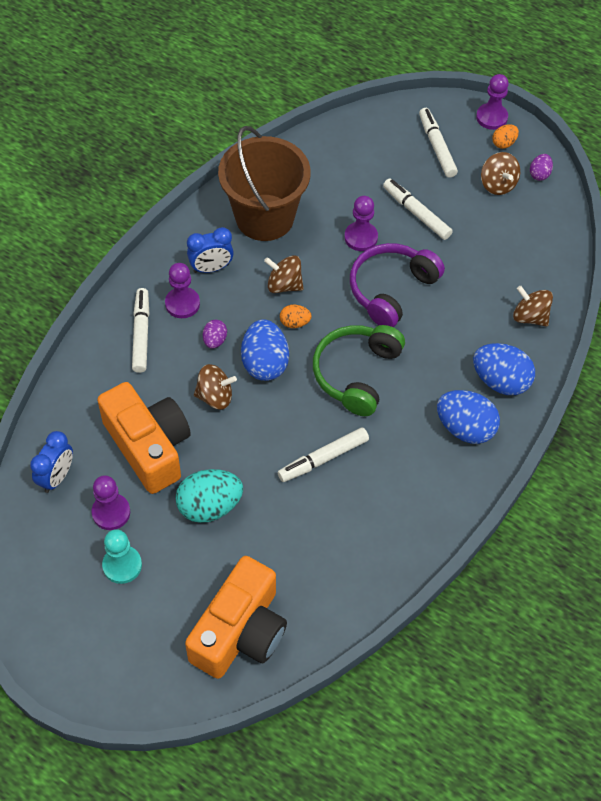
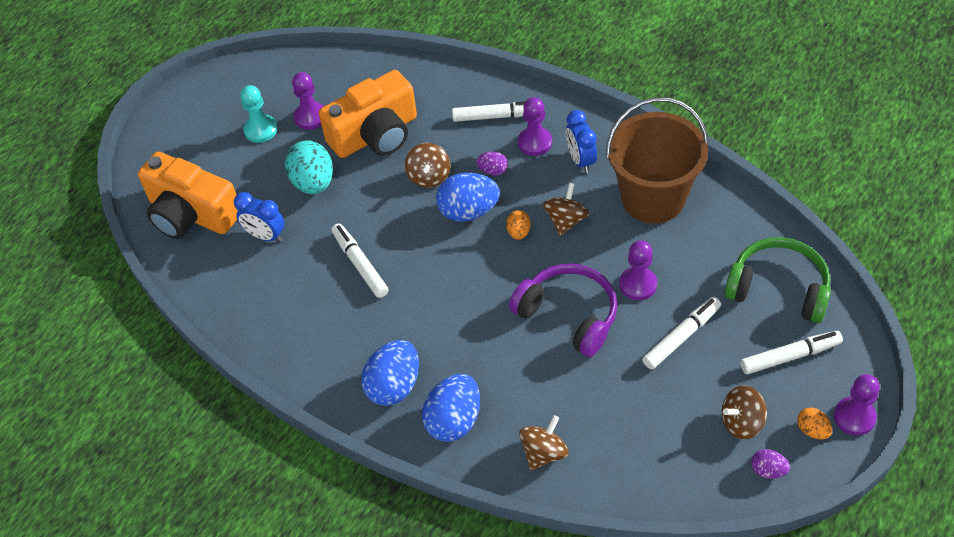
camera: 95 degrees right, 5 degrees down
(56, 477) = (346, 78): blue clock -> blue clock (265, 236)
(356, 373) = (459, 287): green headphones -> green headphones (778, 288)

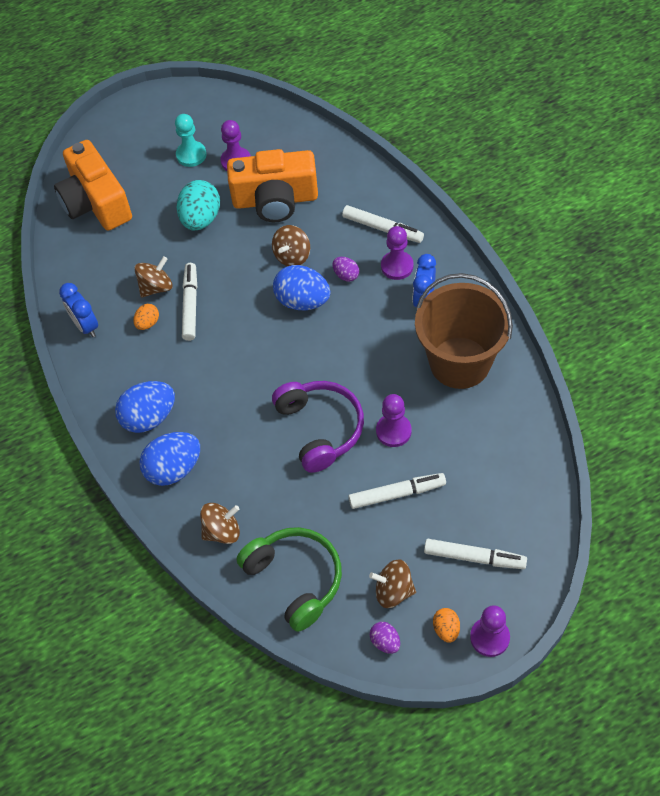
camera: 30 degrees right, 5 degrees up
(265, 236) = (137, 246): blue clock -> blue clock (86, 326)
(518, 232) = (329, 338): orange egg -> orange egg (148, 323)
(566, 220) = (374, 347): brown spinning top -> brown spinning top (156, 287)
(778, 288) = (508, 494): green headphones -> green headphones (295, 579)

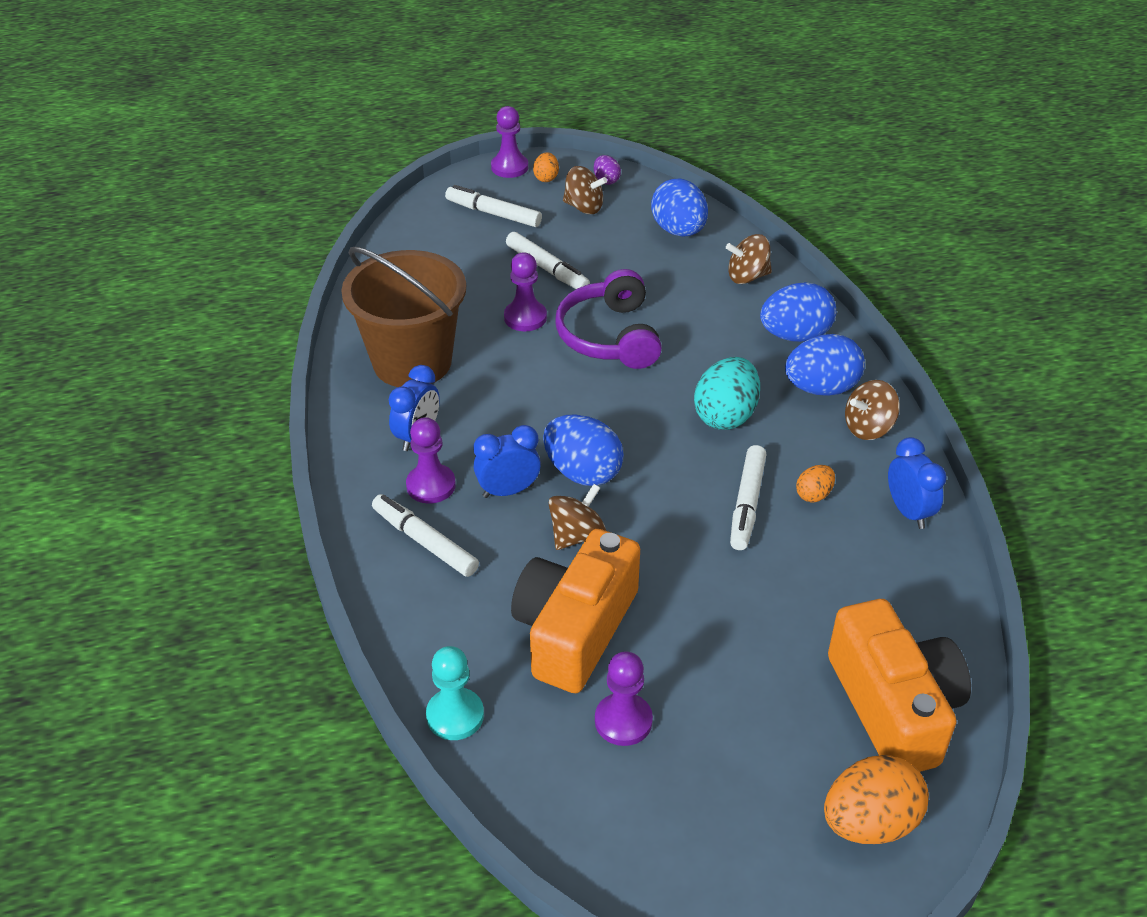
camera: 170 degrees left, 15 degrees down
(108, 147) = (869, 822): none -> orange egg
(156, 287) = (796, 540): brown spinning top -> brown spinning top (868, 428)
(191, 155) = (704, 757): turquoise pawn -> turquoise pawn (455, 715)
(201, 219) = (708, 629): turquoise egg -> turquoise egg (725, 416)
(275, 200) = (574, 630): orange camera -> orange camera turned 75 degrees counterclockwise
(295, 579) = (678, 231): green headphones -> blue egg
(346, 275) = (508, 491): purple egg -> blue clock
(397, 494) = (547, 269): white marker -> white marker turned 135 degrees counterclockwise

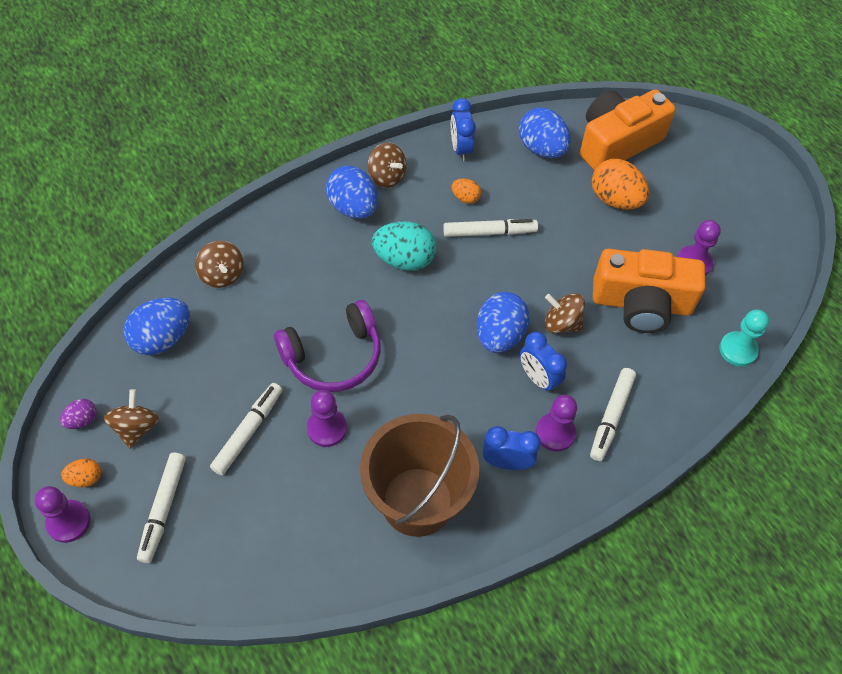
camera: 110 degrees left, 15 degrees up
(795, 335) = (294, 231): blue egg -> blue egg (541, 149)
(869, 822) = (694, 146): orange egg -> orange egg (615, 199)
(908, 512) = (460, 149): blue clock -> blue clock turned 60 degrees counterclockwise

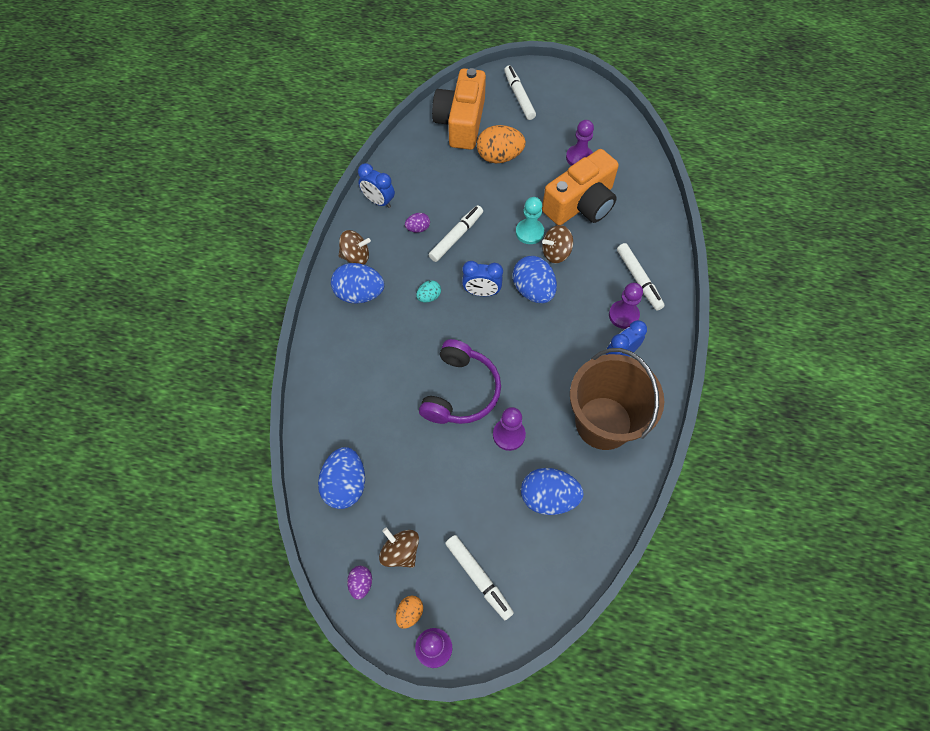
camera: 45 degrees left, 5 degrees up
(222, 275) = (332, 410): brown spinning top -> none
(248, 431) = (468, 483): white marker -> white marker (519, 96)
(404, 259) = (429, 297): turquoise egg -> turquoise egg, size x0.51
(465, 198) = (418, 228): orange egg -> purple egg
(538, 378) = (580, 294): blue clock -> blue clock (481, 292)
(541, 149) = (424, 161): blue egg -> blue egg (548, 497)
(738, 350) = (653, 186): turquoise pawn -> turquoise pawn (529, 232)

